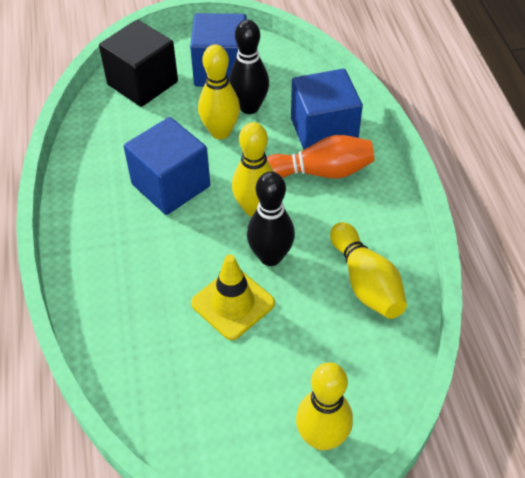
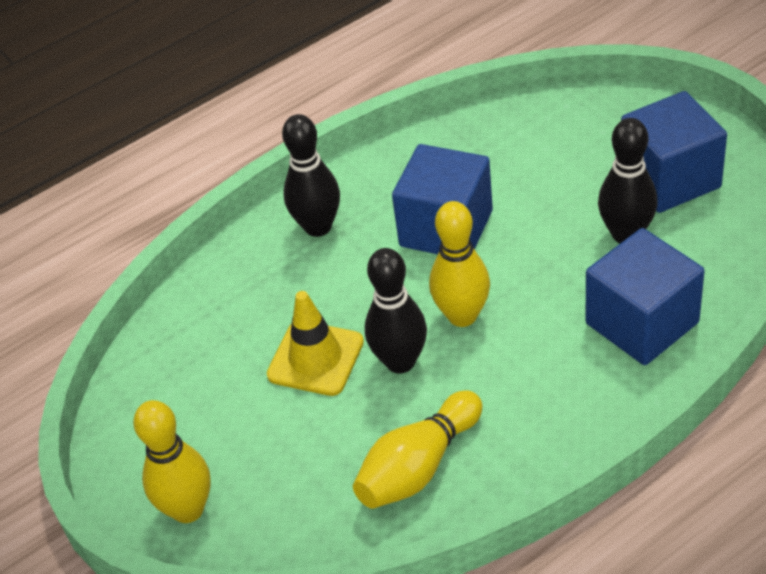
camera: 70 degrees right, 5 degrees down
(106, 253) = (318, 227): none -> black bowling pin
(142, 83) = (587, 125): black cube -> none
(220, 132) = (562, 229): yellow bowling pin -> none
(321, 172) = (568, 351): orange bowling pin -> none

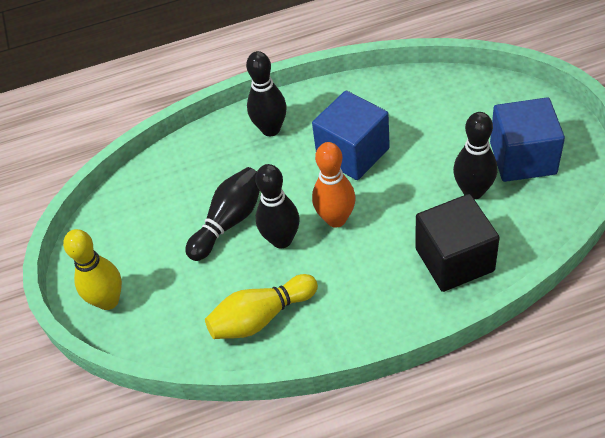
camera: 20 degrees right, 5 degrees up
(315, 358) = (229, 221): yellow traffic cone -> black bowling pin
(462, 316) = (336, 219): yellow bowling pin -> orange bowling pin
(642, 323) = (454, 260): blue cube -> black cube

